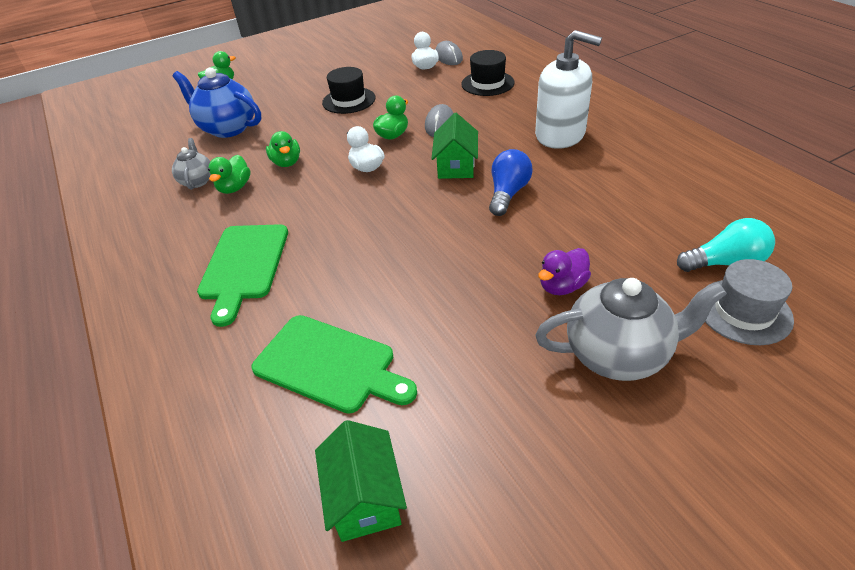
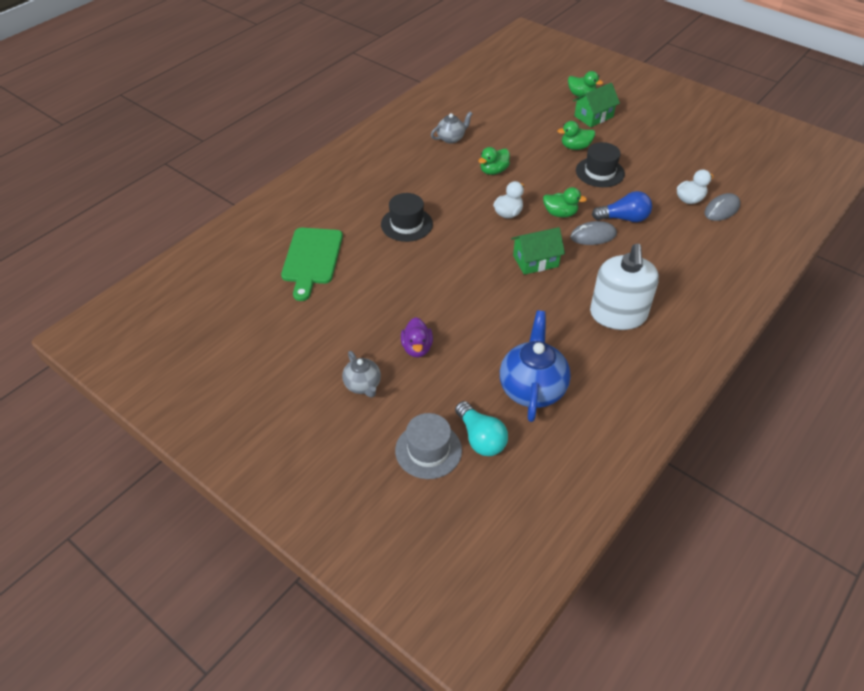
camera: 65 degrees right, 5 degrees up
(228, 128) = (522, 125): blue teapot -> blue teapot (532, 389)
(234, 188) = (452, 158): green duck -> green duck (575, 147)
(244, 266) = (377, 194): green cutting board -> none
(364, 497) = (234, 299): green house -> green house (593, 116)
(487, 83) = (684, 248): black hat -> black hat (406, 224)
(508, 193) = (512, 299): blue light bulb -> blue light bulb (624, 218)
(562, 286) = (417, 348): purple duck -> purple duck turned 120 degrees counterclockwise
(618, 354) = (363, 385): grey teapot -> grey teapot, size x0.55

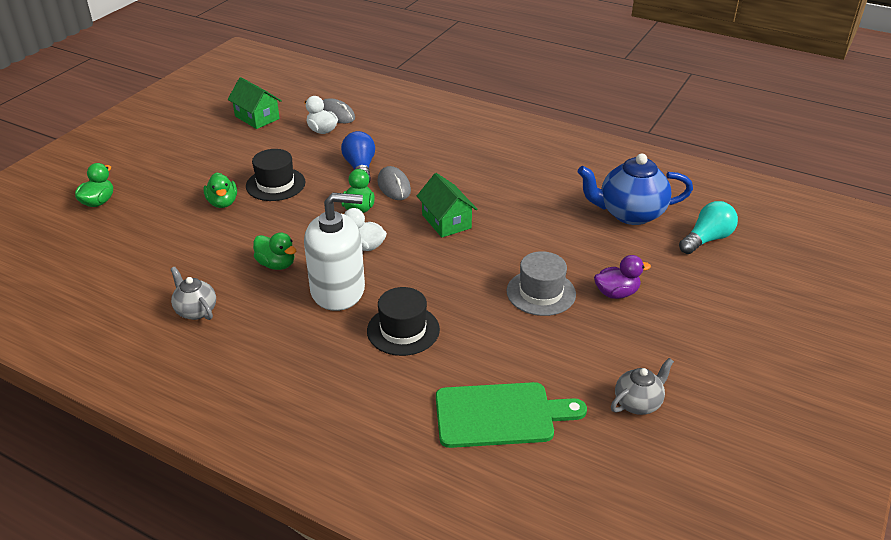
camera: 100 degrees left, 10 degrees down
(363, 385) = (691, 326): grey teapot -> grey teapot (638, 403)
(428, 450) = (741, 269): grey hat -> grey hat (541, 292)
(593, 116) = (153, 191): green house -> green house (257, 117)
(618, 315) = (510, 170): white soap dispenser -> white soap dispenser (338, 290)

